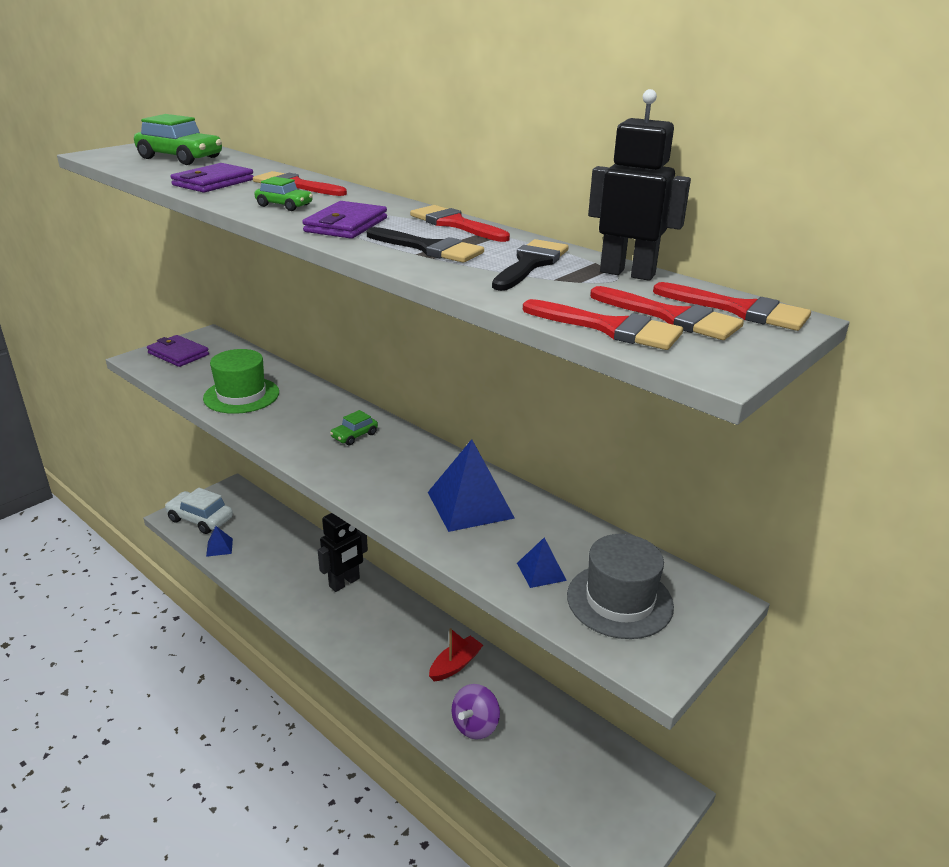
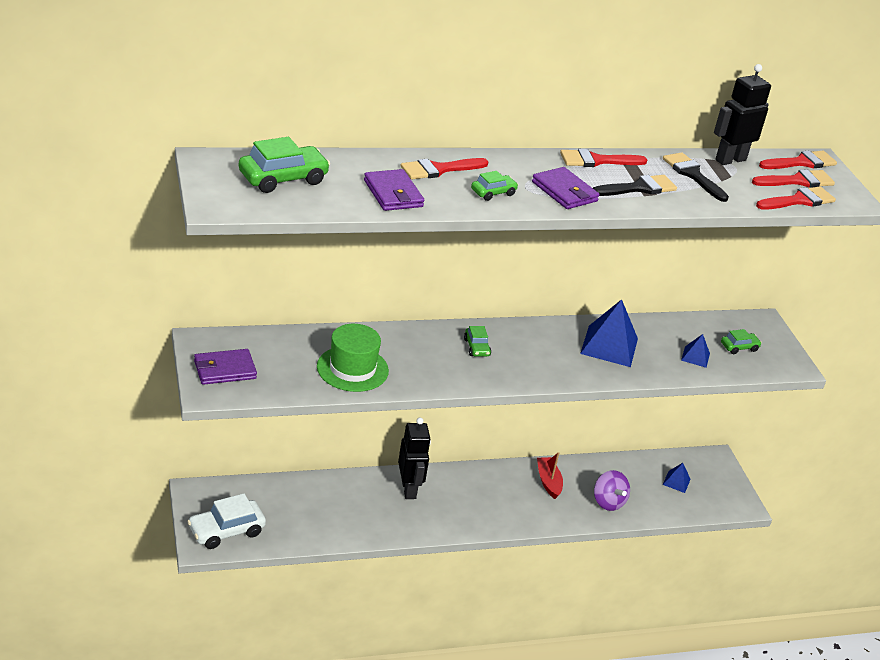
camera: 60 degrees left, 5 degrees up
(219, 547) = (285, 536): blue pyramid -> blue pyramid (676, 481)
(619, 600) = (739, 347): grey hat -> green car

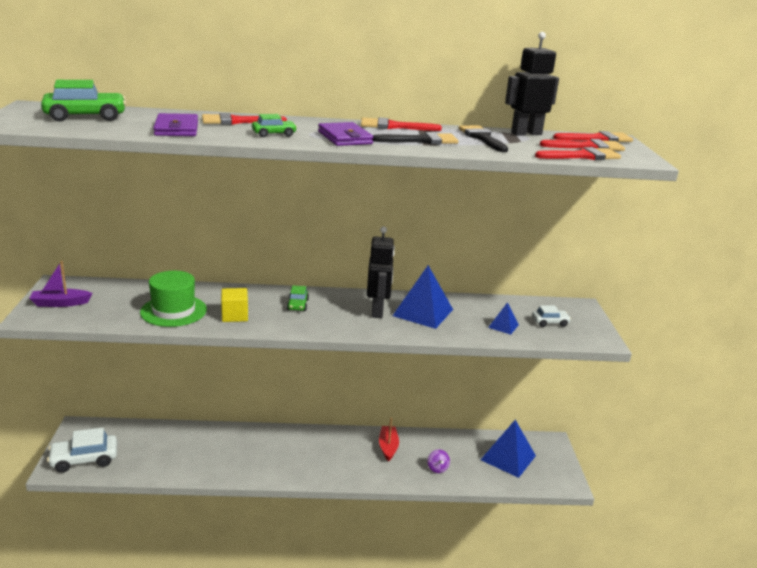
camera: 15 degrees right, 10 degrees down
(224, 370) = (60, 303): purple wallet -> purple boat
(409, 489) = (260, 441): black robot -> black robot (377, 311)
(420, 369) = (235, 316): none -> yellow cube
(608, 502) = (437, 468): purple spinning top -> purple spinning top, size x0.63
(676, 481) = (508, 457): blue pyramid -> blue pyramid, size x1.98
(739, 347) = (550, 322): green car -> white car

